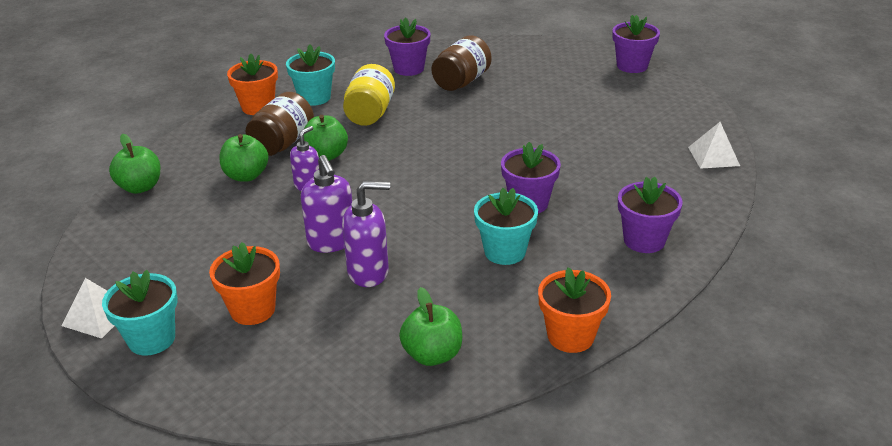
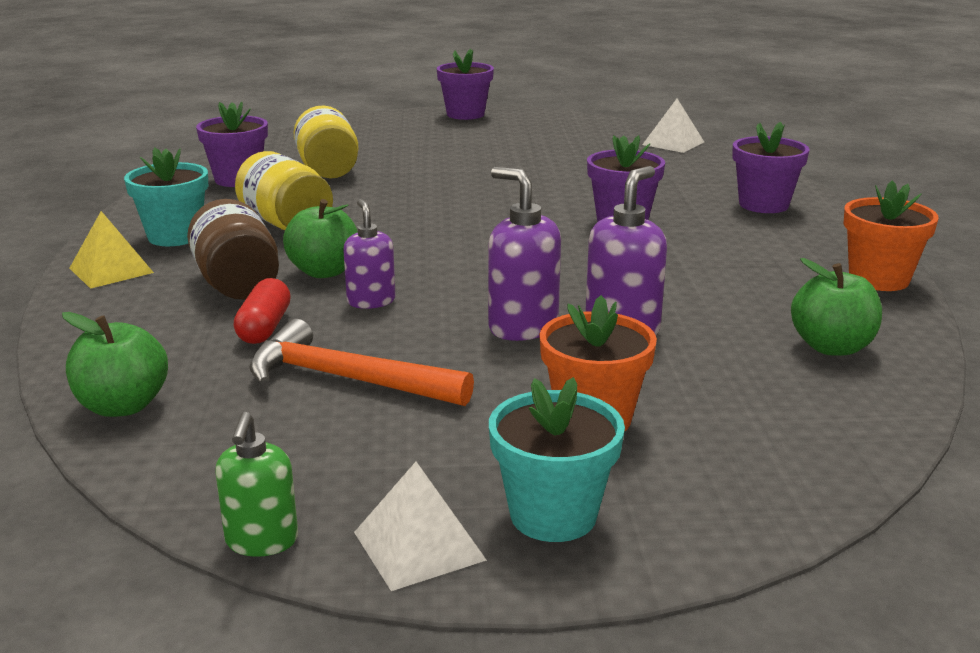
camera: 50 degrees left, 10 degrees down
(70, 277) = (261, 541): none -> green soap dispenser
(219, 224) = (347, 379): none -> orange hammer
(246, 176) = (264, 327): green apple -> red capsule
(258, 107) = (111, 270): orange flower pot -> yellow pyramid
(332, 242) = (522, 327): purple soap dispenser -> purple soap dispenser turned 150 degrees counterclockwise
(461, 81) = (328, 170): brown jar -> yellow jar
(505, 252) = (691, 257): turquoise flower pot -> none

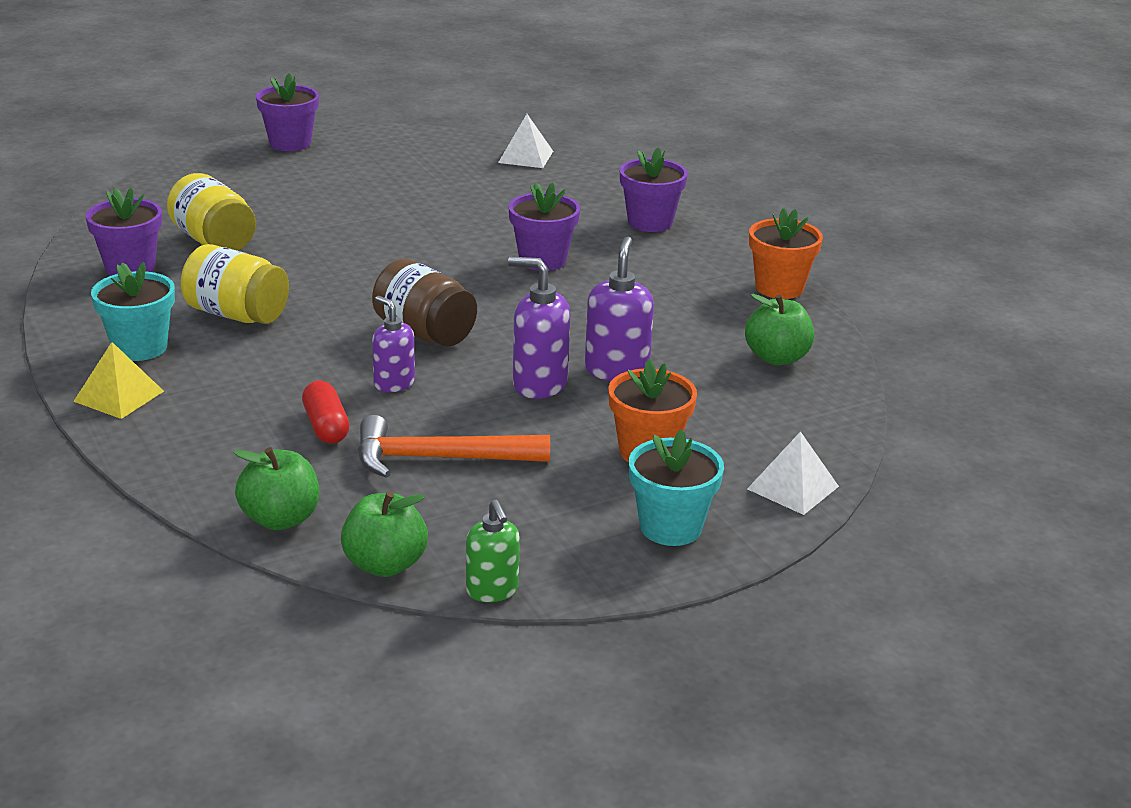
camera: 25 degrees left, 5 degrees up
(237, 284) = (257, 388): brown jar -> brown jar (424, 332)
(324, 271) = (324, 361): green apple -> green apple (385, 564)
(419, 546) = (600, 568): white pyramid -> white pyramid (793, 487)

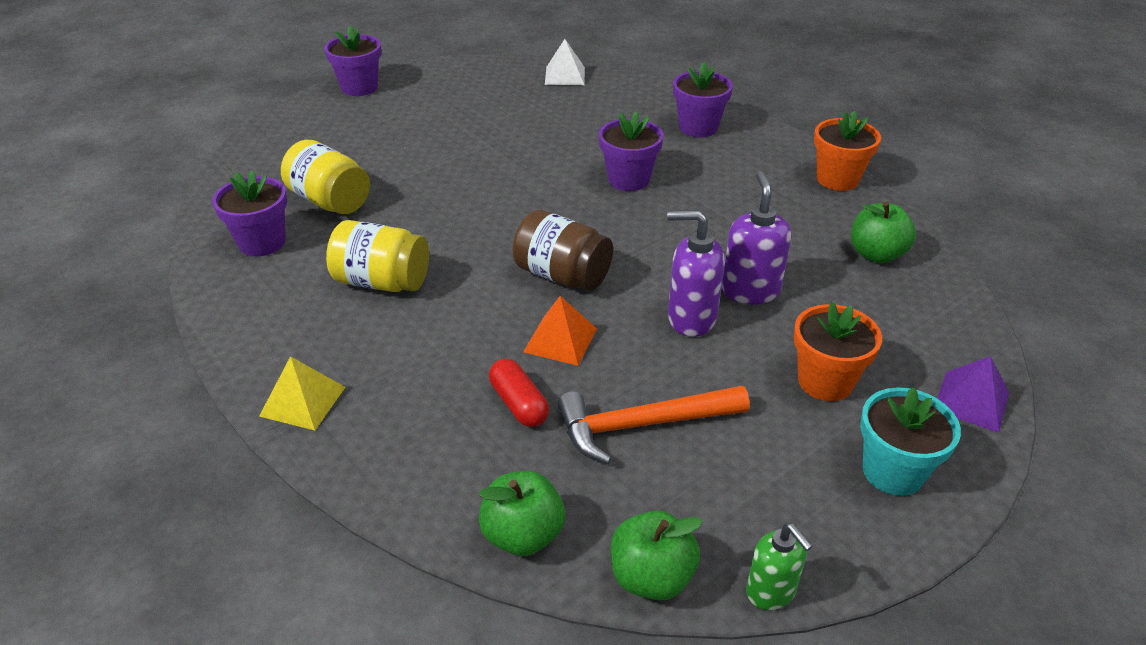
camera: 10 degrees left, 10 degrees up
(140, 347) = (303, 336): turquoise flower pot -> none
(394, 383) = (560, 340): purple soap dispenser -> orange pyramid
(793, 487) = (971, 401): white pyramid -> purple pyramid

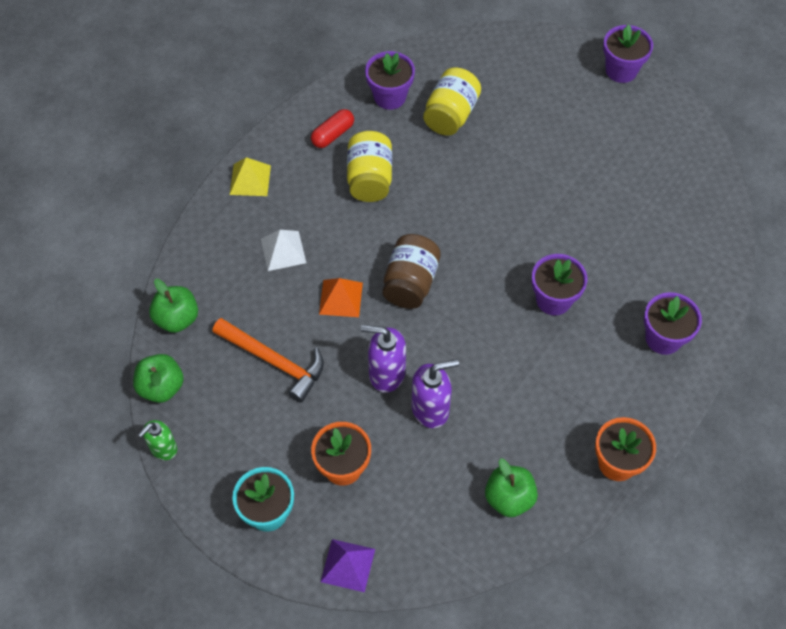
camera: 75 degrees right, 20 degrees up
(519, 404) = (275, 290): red capsule -> red capsule (333, 134)
(565, 75) = (714, 212): white pyramid -> white pyramid (283, 250)
(642, 425) = (274, 361): orange hammer -> orange hammer turned 150 degrees clockwise
(691, 318) = (386, 373): purple soap dispenser -> purple soap dispenser turned 75 degrees counterclockwise

